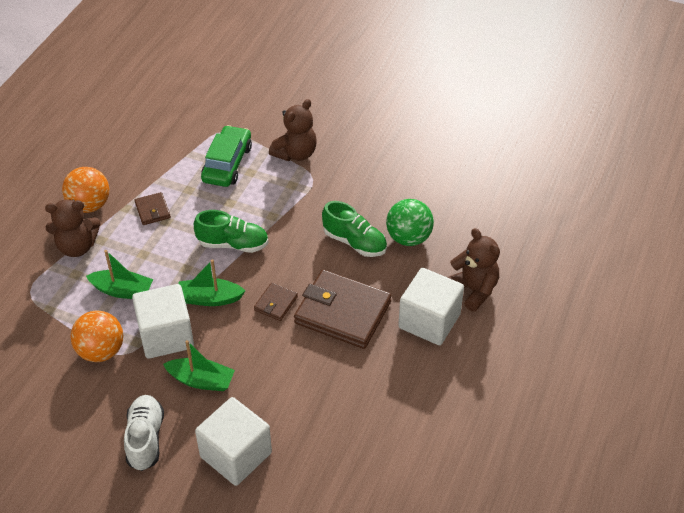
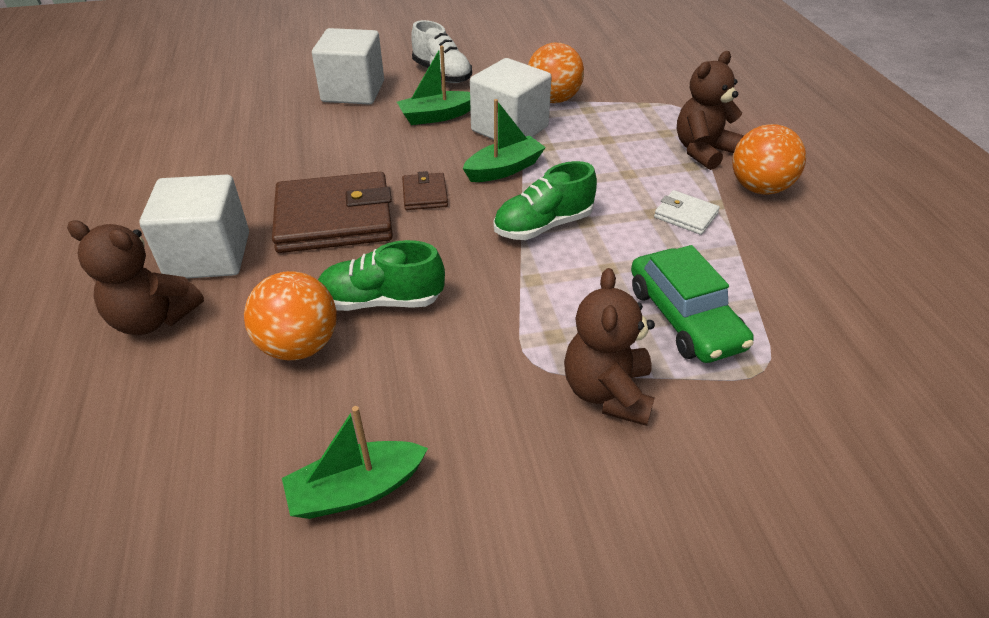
camera: 145 degrees right, 5 degrees down
(122, 290) = (600, 140): green boat -> green boat (356, 490)
(152, 210) = (685, 215): brown wallet -> white wallet
(408, 238) = (299, 346): green ball -> orange ball

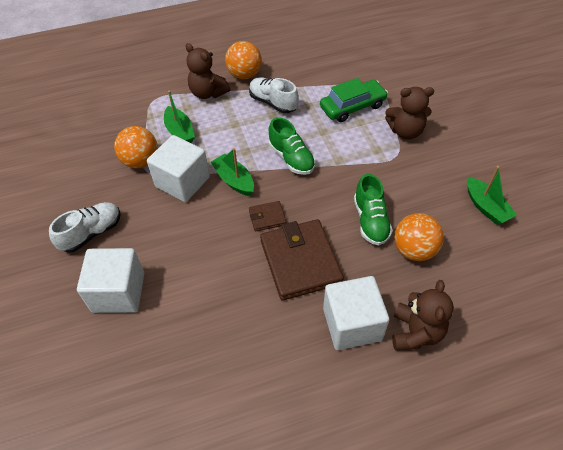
camera: 95 degrees left, 10 degrees up
(436, 116) = (163, 226): green boat -> green boat (180, 132)
(685, 215) = (273, 103): white wallet -> white shoe

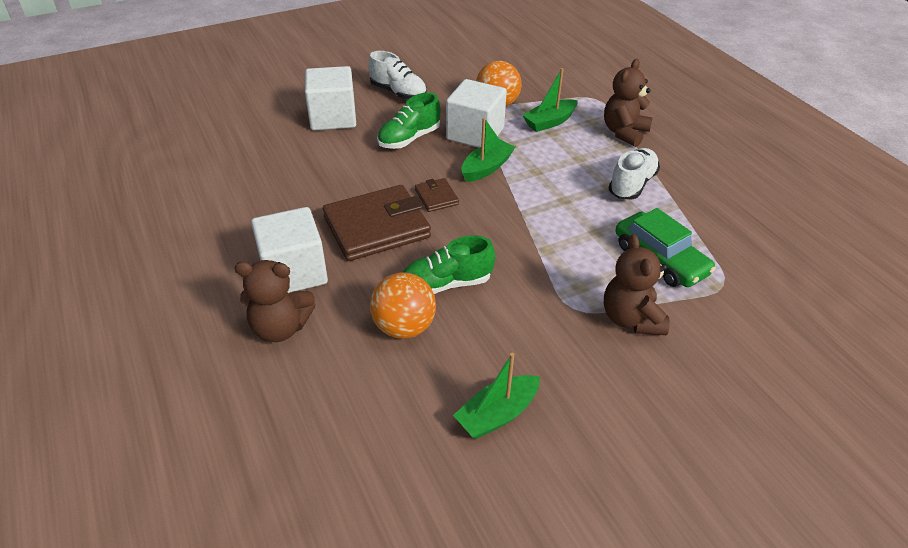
camera: 80 degrees right, 10 degrees down
(244, 75) = (674, 156): orange ball -> none
(291, 158) = (536, 208): green shoe -> green shoe (409, 139)

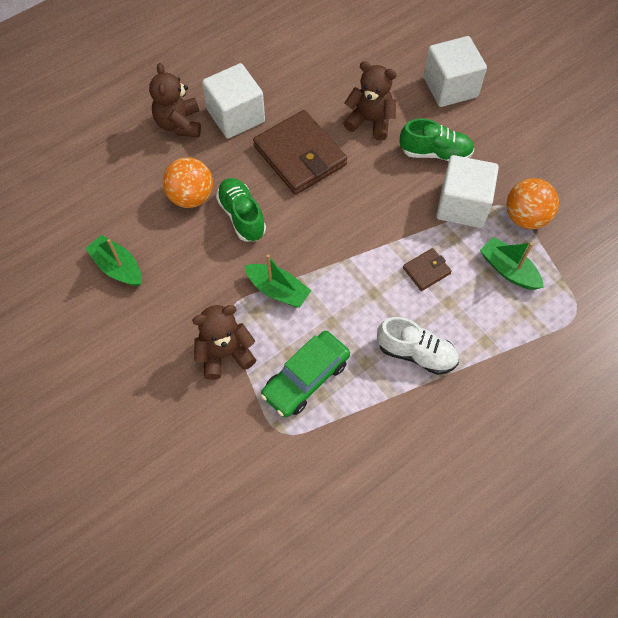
camera: 80 degrees right, 20 degrees up
(398, 93) = (514, 128): white shoe -> none
(409, 139) = (435, 153): green shoe -> green shoe turned 150 degrees clockwise
(436, 197) = (351, 190): brown wallet -> brown wallet (426, 271)
(486, 168) = (407, 223): green boat -> green boat (278, 290)
(624, 132) = (513, 345): brown teddy bear -> brown teddy bear (370, 121)

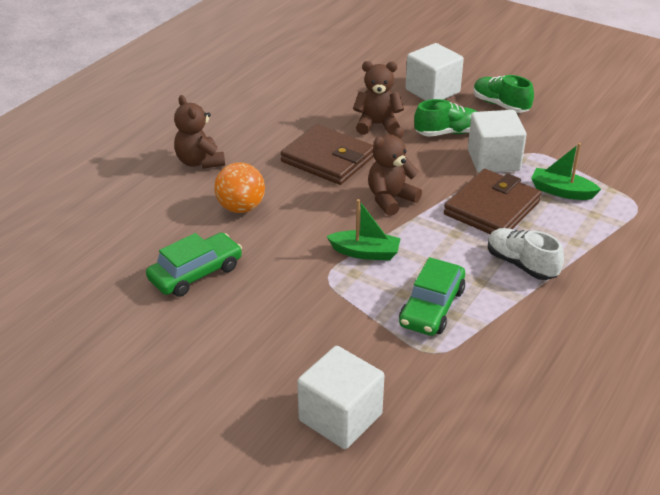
camera: 20 degrees left, 25 degrees down
(118, 267) = (196, 273): green boat -> green car
(225, 353) = (342, 309): brown teddy bear -> brown teddy bear (390, 199)
(236, 116) = (251, 146): white cube -> white cube (340, 417)
(242, 216) = (298, 210): green shoe -> green shoe (500, 105)
(416, 353) = (521, 264): white shoe -> white shoe turned 135 degrees counterclockwise
(426, 271) = (492, 208): brown wallet -> brown wallet, size x2.15
(525, 217) = (552, 156): orange ball -> none

